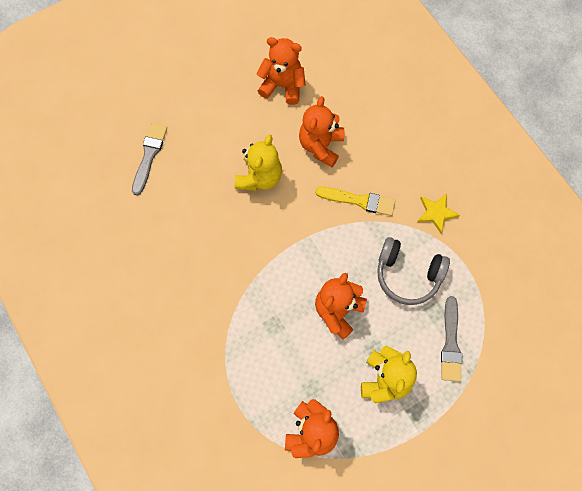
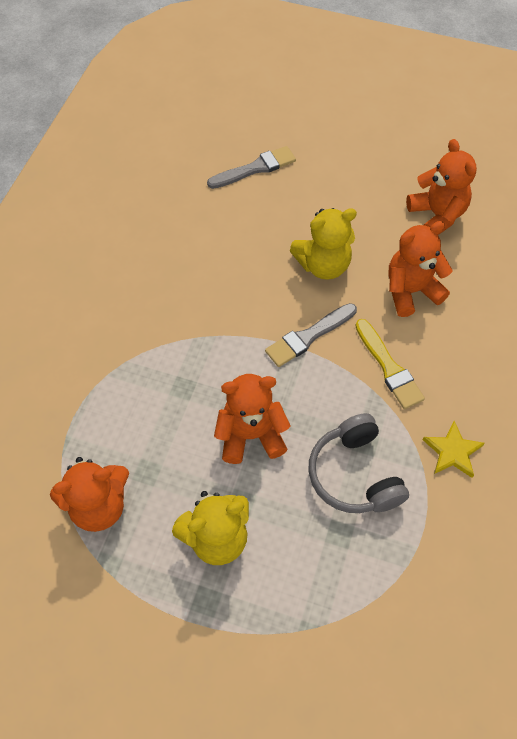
camera: 50 degrees right, 10 degrees down
(450, 343) = (318, 578): grey brush -> grey brush (308, 336)

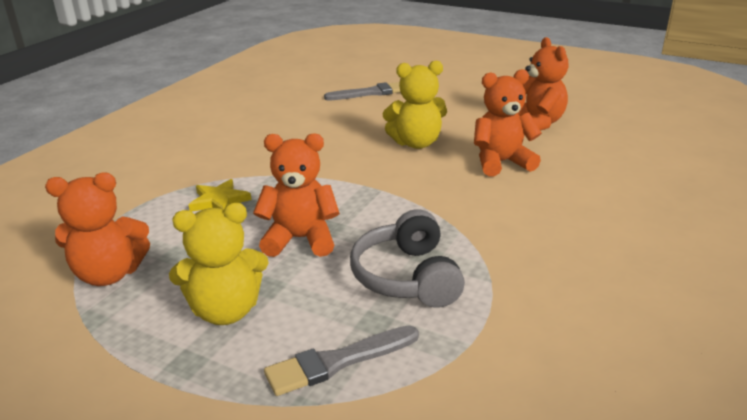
camera: 10 degrees right, 30 degrees down
(308, 336) = (387, 182): grey brush -> grey brush (337, 362)
(389, 367) = (467, 206): yellow brush -> none
(452, 452) = (529, 270): yellow star -> yellow star (219, 201)

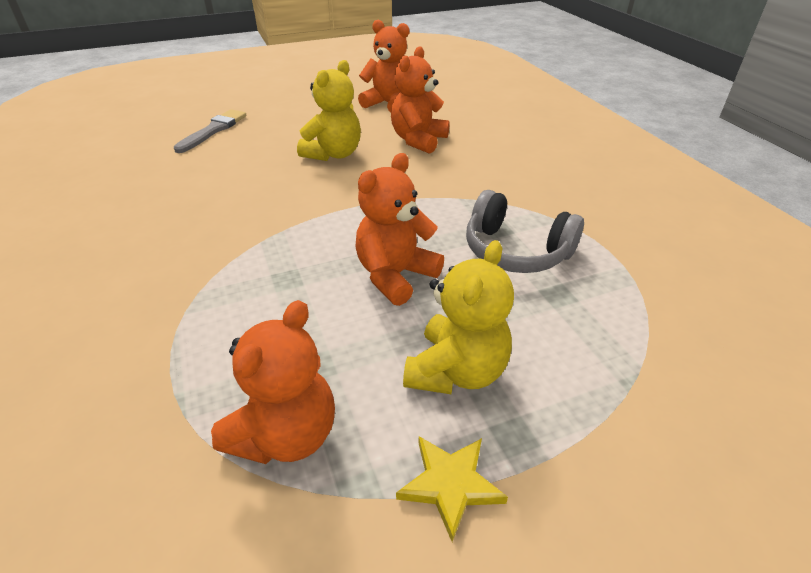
camera: 50 degrees left, 10 degrees up
(219, 201) = (257, 292): yellow star -> yellow star (450, 484)
(337, 362) = (593, 338): grey brush -> none

